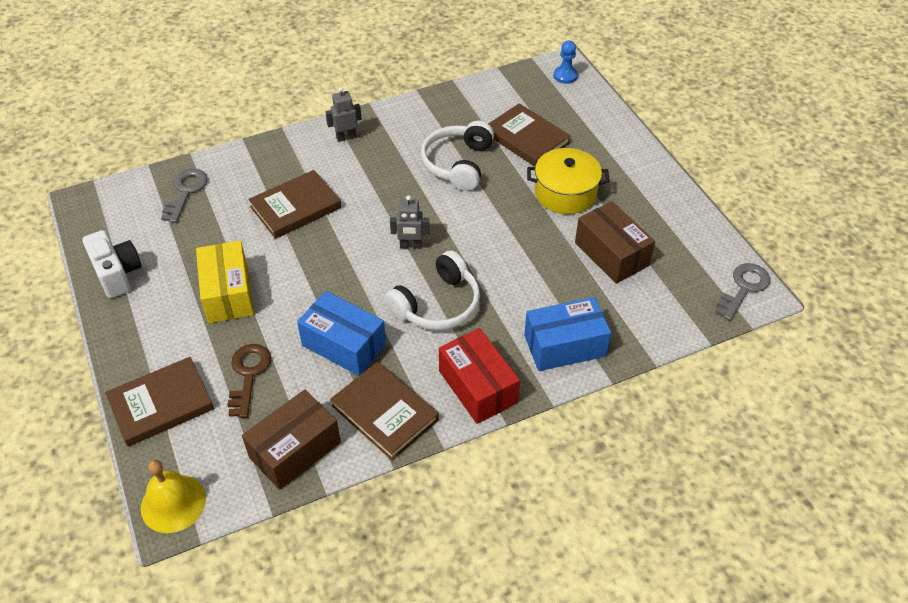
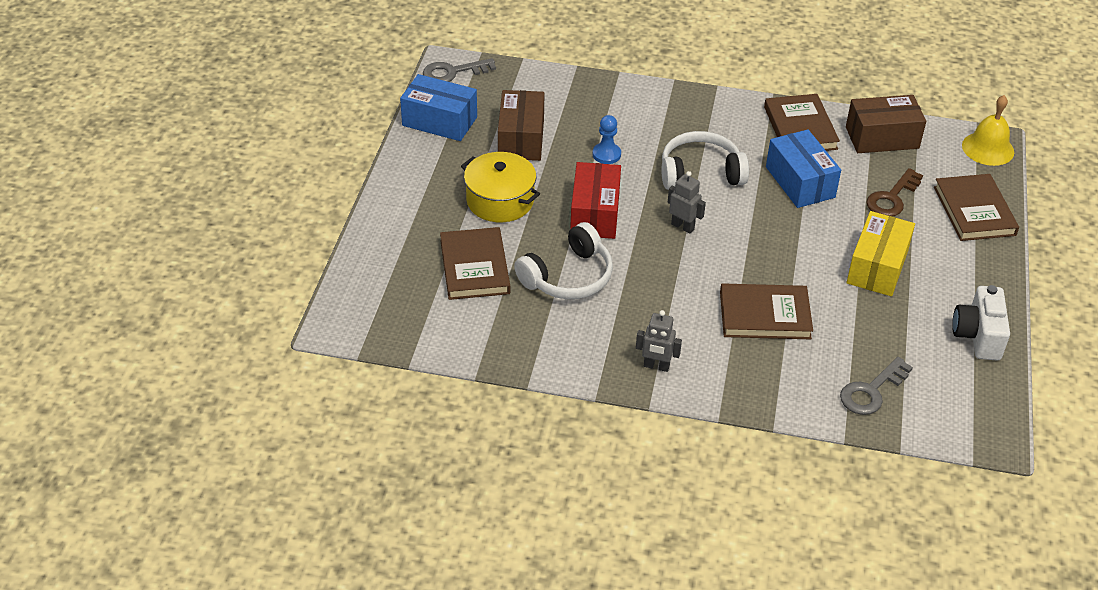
camera: 145 degrees left, 5 degrees down
(161, 404) = (974, 211): brown book -> brown book turned 75 degrees clockwise
(477, 387) = (718, 111): red box -> red box (595, 214)
(564, 345) = (629, 103): blue box -> blue box (439, 121)
(565, 76) = (352, 313): blue pawn -> blue pawn (606, 154)

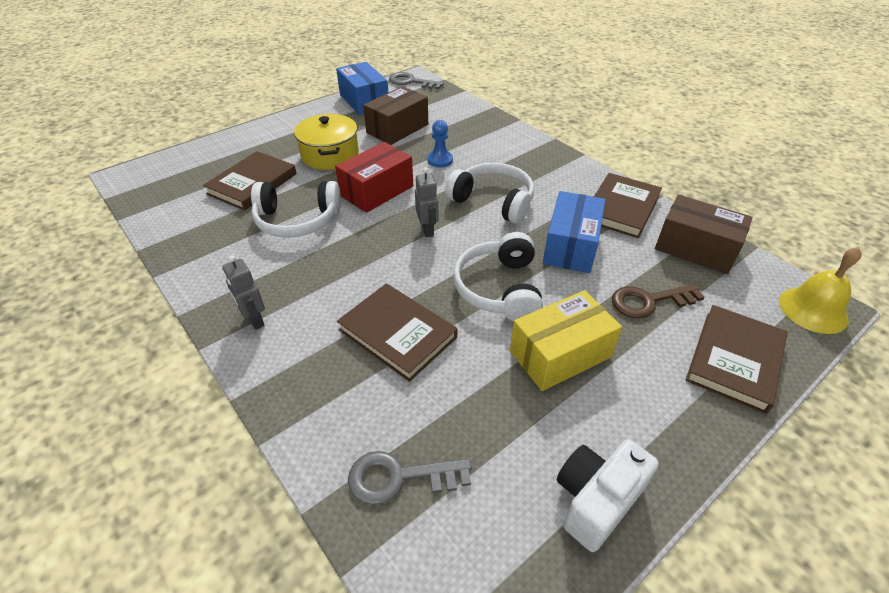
camera: 40 degrees right, 0 degrees up
(790, 244) = (499, 288): none -> white headphones

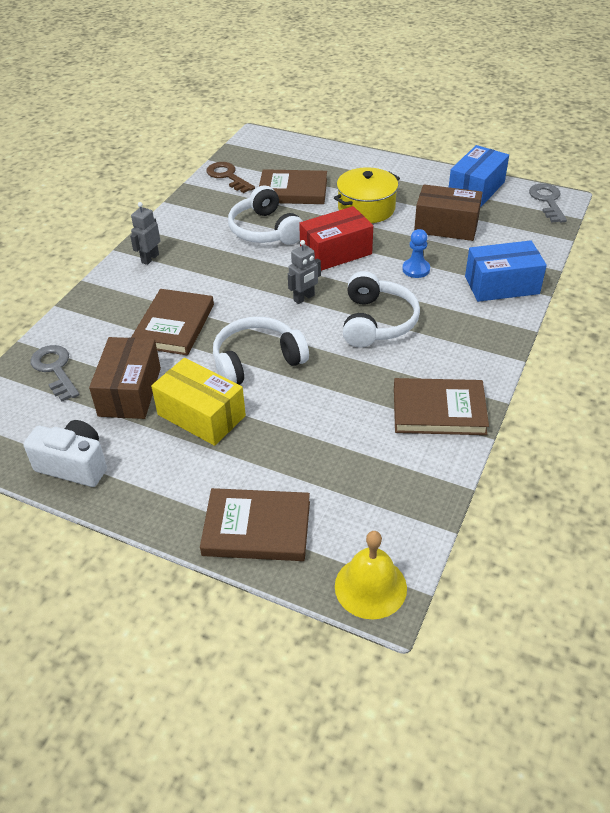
camera: 65 degrees right, 0 degrees up
(377, 191) = (336, 252): red box -> red box turned 45 degrees counterclockwise
(571, 246) = (346, 389): blue box -> blue box (501, 285)
(649, 301) = (301, 457): brown key -> brown key (227, 176)
(695, 248) = (410, 479): brown box -> brown box (130, 391)

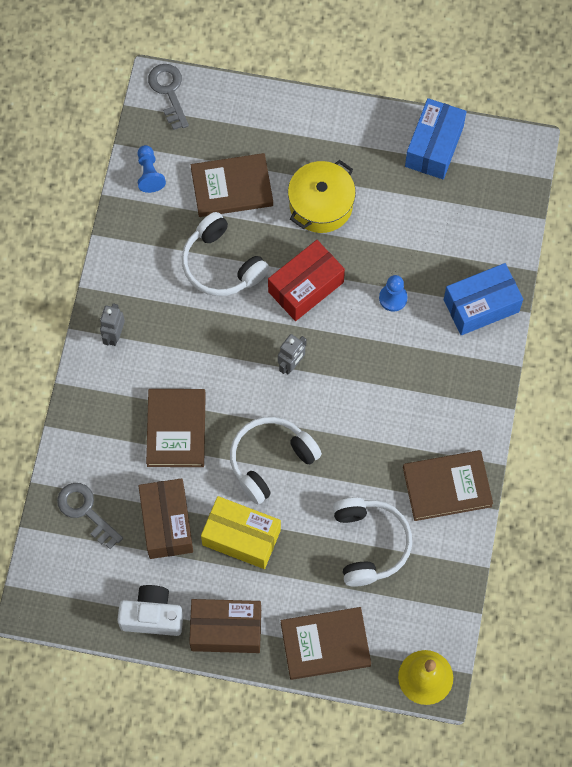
camera: 15 degrees left, 25 degrees up
(227, 176) = (149, 173): brown key -> blue pawn
(377, 322) = (370, 384): white headphones -> white headphones (369, 544)
(446, 226) = (412, 220): brown box -> brown box (226, 630)
(547, 201) = (513, 154): grey key -> grey key (169, 92)

